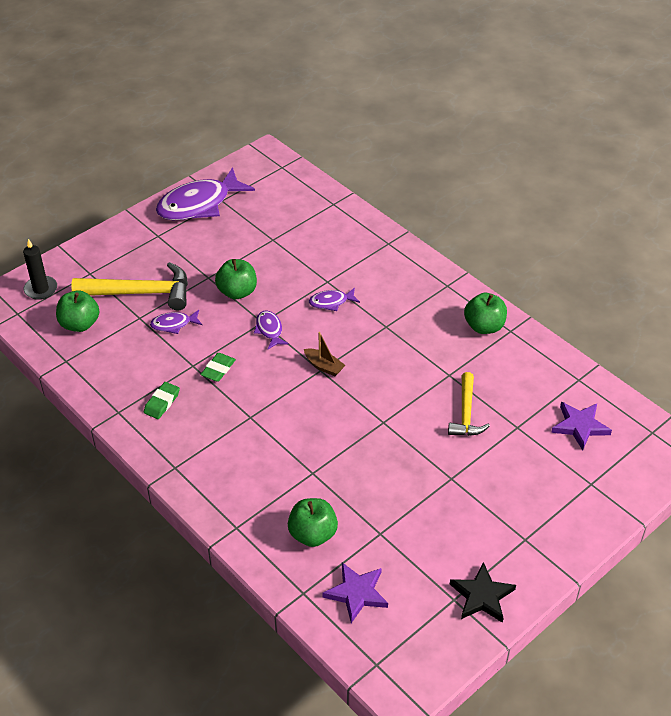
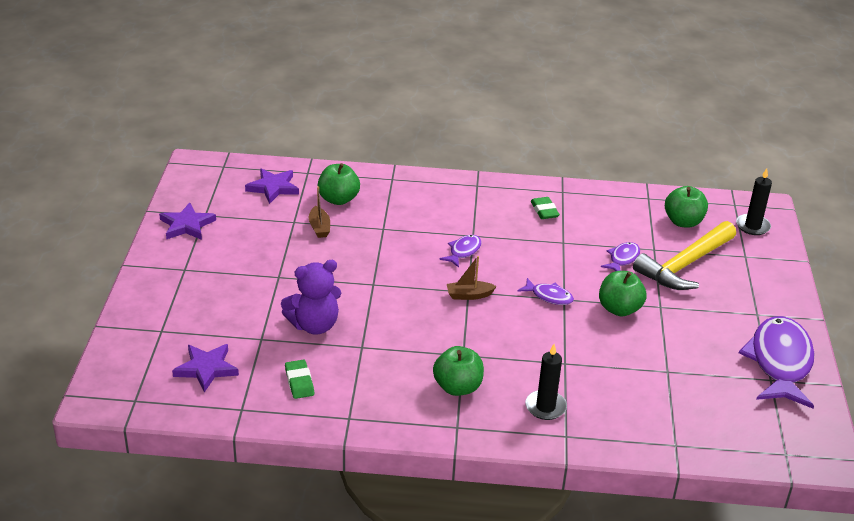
camera: 135 degrees right, 10 degrees down
(218, 369) = (541, 250): green eraser -> green eraser (299, 382)
(331, 302) = (535, 347): purple fish -> purple fish (463, 251)
(365, 510) = (319, 227): none -> brown boat
(377, 264) = (545, 407): none -> black candle
(466, 413) = (314, 325): yellow hammer -> purple teddy bear
(482, 596) = (187, 225): black star -> purple star
(484, 326) = (377, 407): green apple -> green apple (457, 387)

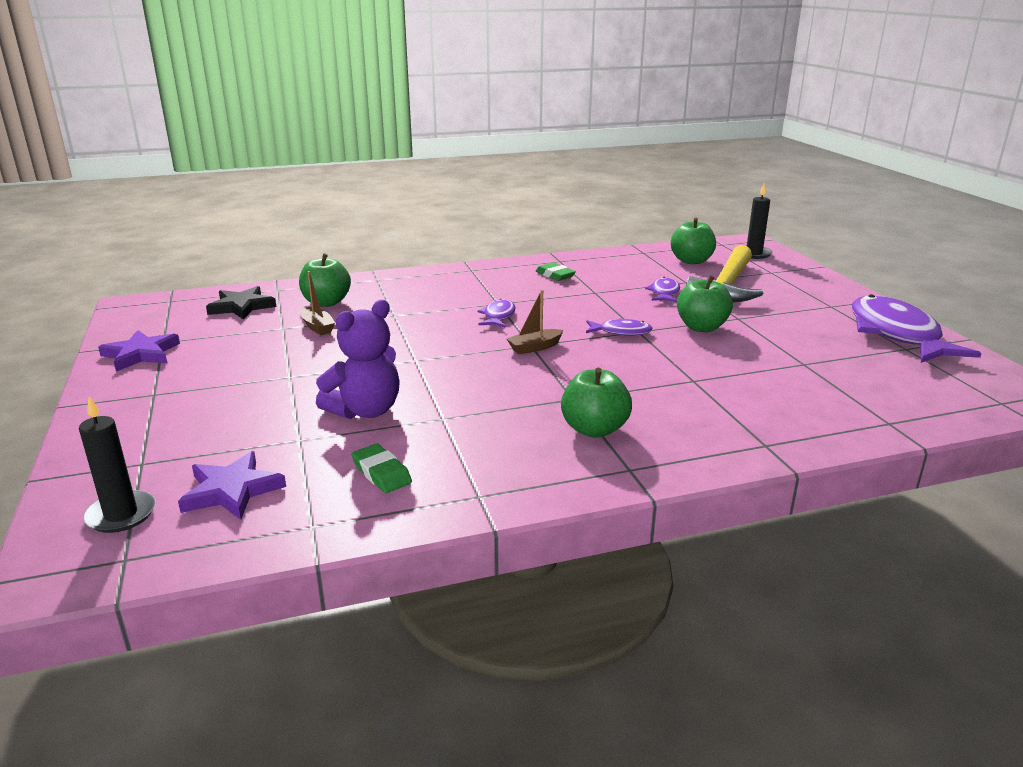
camera: 20 degrees left, 10 degrees down
(273, 188) = (241, 306): purple star -> black star
(545, 407) = (714, 423): black candle -> black candle (121, 515)

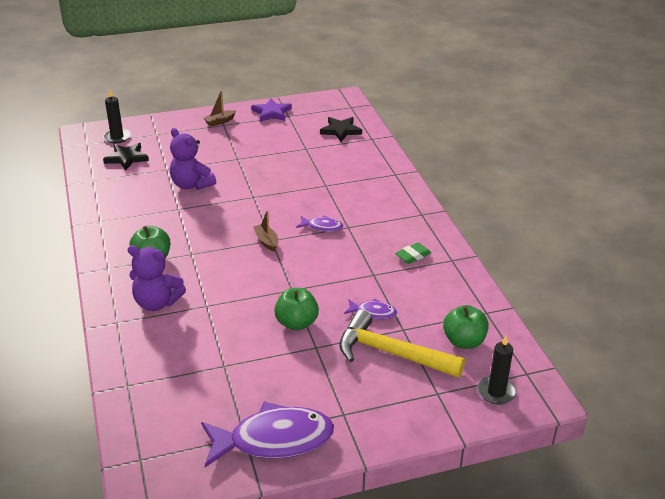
camera: 90 degrees right, 10 degrees up
(232, 490) = (126, 158): purple star -> black star
(317, 327) = (306, 159): brown boat -> brown boat (220, 121)
(326, 303) = (348, 158): green apple -> none
(381, 473) = (128, 194): green eraser -> none
(621, 332) = (290, 281): purple fish -> none
(704, 416) = (157, 303): none -> purple teddy bear

